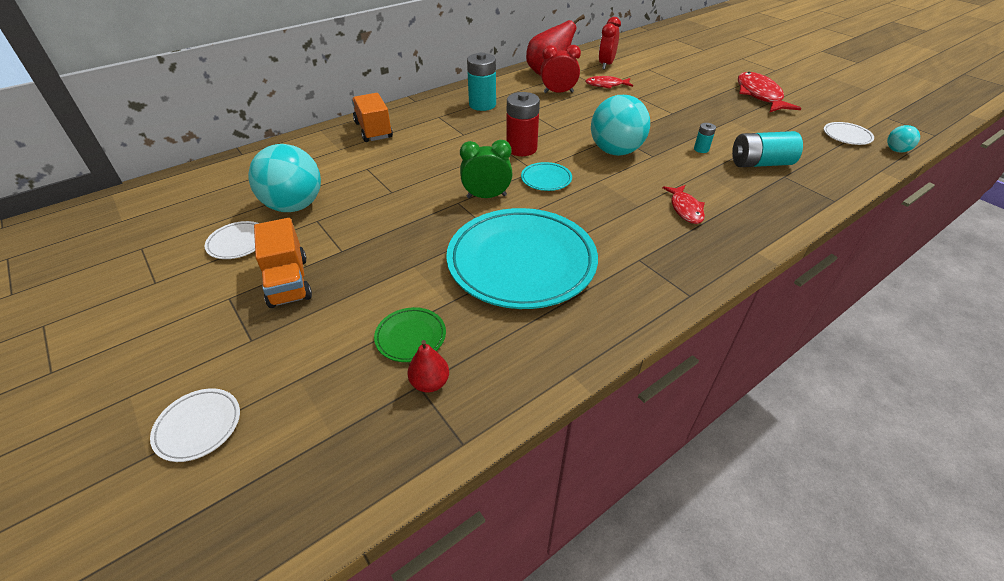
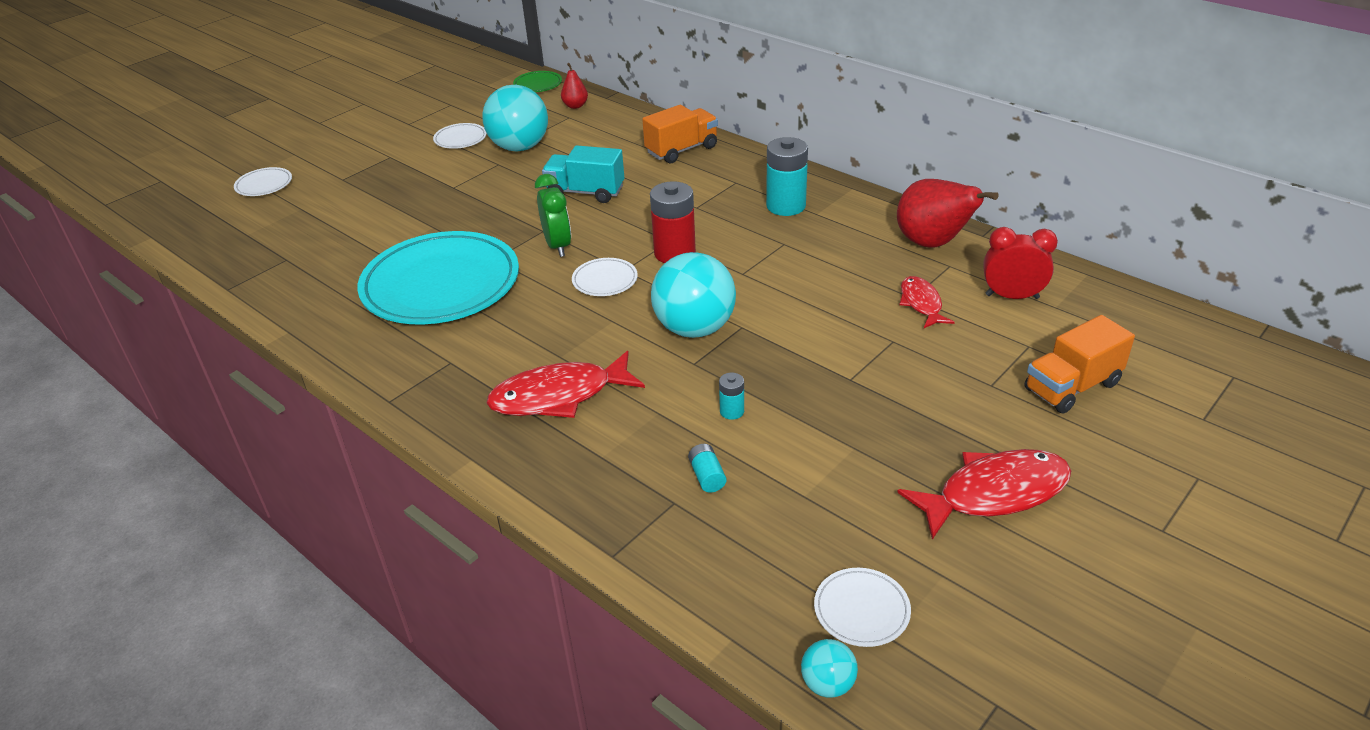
camera: 80 degrees right, 5 degrees down
(288, 282) = (409, 175): orange truck -> orange truck (1072, 387)
(408, 177) = (585, 192): none -> turquoise truck
(410, 337) = (339, 245): green plate -> green plate (538, 84)
(430, 383) = (288, 263): red pear -> red pear (575, 106)
(546, 179) = (605, 280): turquoise plate -> white plate
(558, 92) = (863, 261): red clock -> none
(685, 209) = (559, 396): red fish -> red fish, size x1.71
(760, 163) = (707, 476): turquoise battery -> turquoise battery, size x0.48

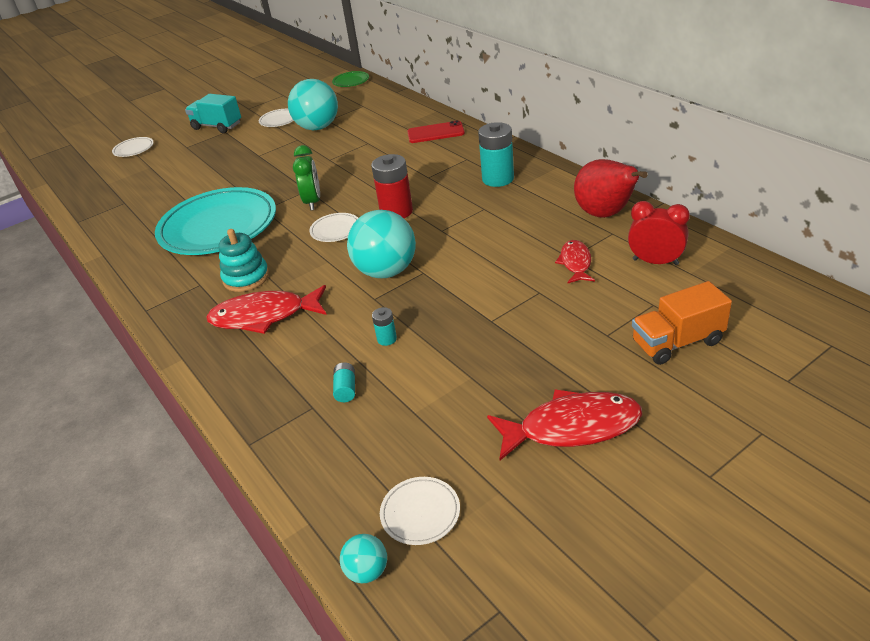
camera: 15 degrees right, 0 degrees up
(511, 349) = (246, 278): none -> turquoise stacking toy
(575, 106) = (371, 97): red pear -> none
(585, 192) = (350, 162): turquoise truck -> turquoise truck (217, 126)
(681, 150) = (435, 133): orange truck -> red phone

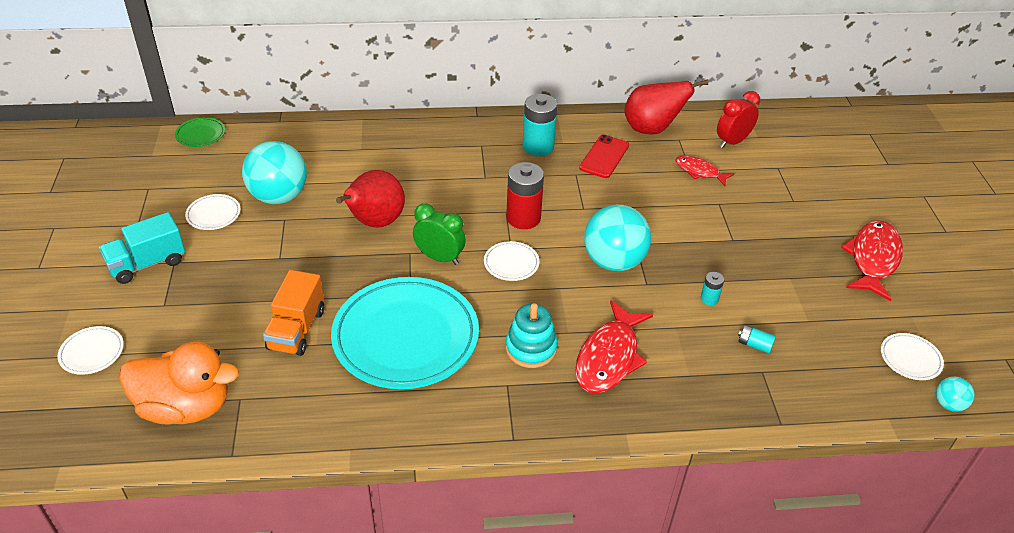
camera: 65 degrees left, 5 degrees up
(108, 191) = (186, 407): none -> orange duck
(326, 165) = (375, 222): none -> red pear
(435, 133) = (407, 138): red phone -> red phone (604, 157)
(677, 342) = (824, 179): orange truck -> orange truck (296, 330)

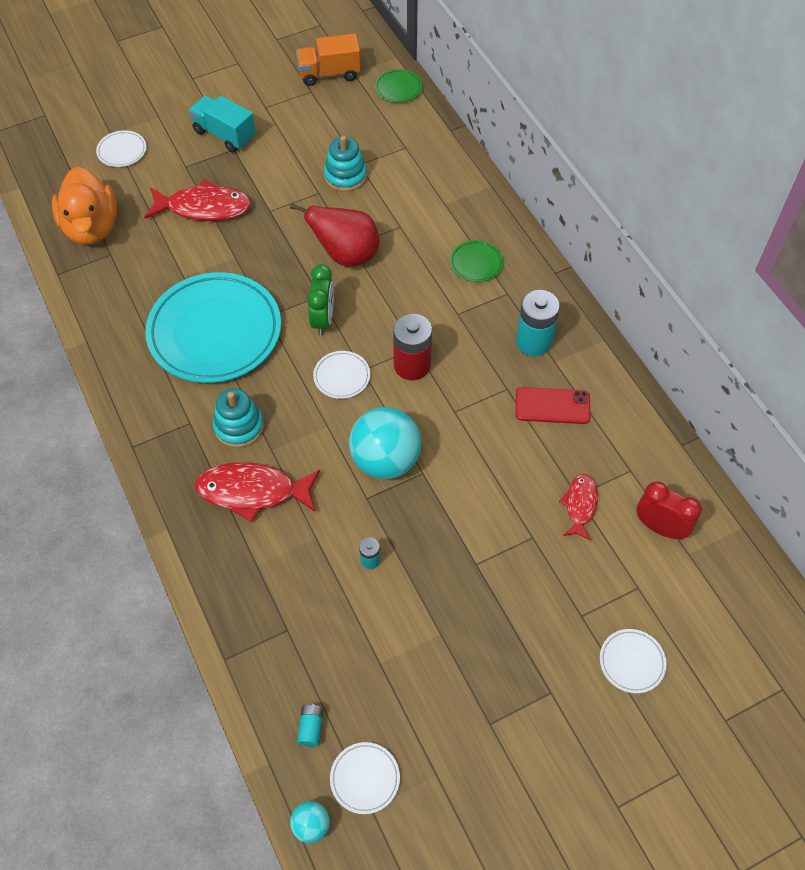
camera: 70 degrees right, 15 degrees up
(213, 214) = (300, 146): white plate -> white plate (632, 662)
(279, 196) = (345, 176): turquoise ball -> turquoise stacking toy
(296, 330) = (193, 257): orange truck -> orange truck (329, 74)
(439, 151) = (476, 263): none -> green plate
(652, 129) = (632, 438): red pear -> none
(754, 345) = (321, 616): turquoise battery -> turquoise battery (311, 728)
(873, 259) = (517, 721): red fish -> red fish (204, 208)

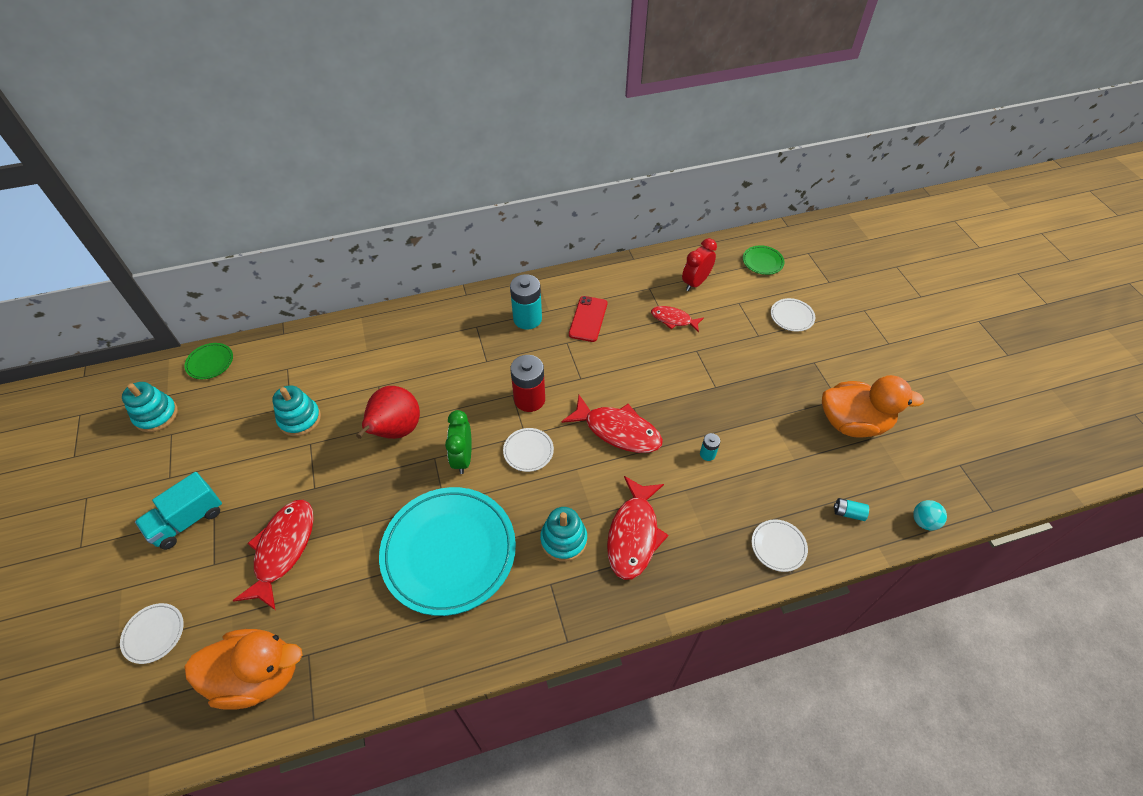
camera: 80 degrees left, 5 degrees down
(323, 319) = (462, 458): green clock -> green clock turned 105 degrees counterclockwise
(329, 74) = (156, 415): orange truck -> turquoise stacking toy
(365, 778) = (884, 481): white plate -> white plate (778, 546)
(385, 460) = (618, 431): turquoise ball -> red fish
(453, 742) = (853, 422): none -> orange duck
(476, 263) = (439, 340): green plate -> green plate (762, 262)

